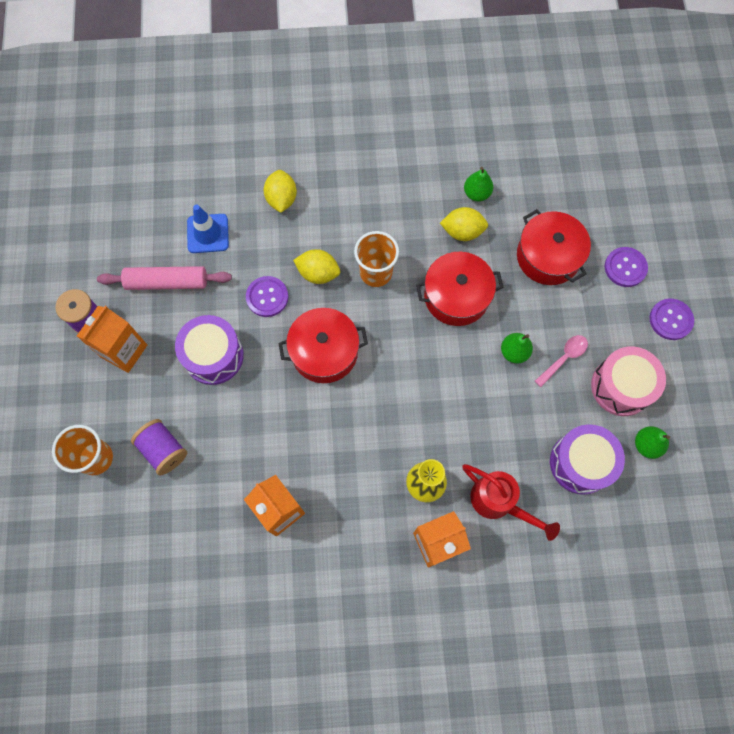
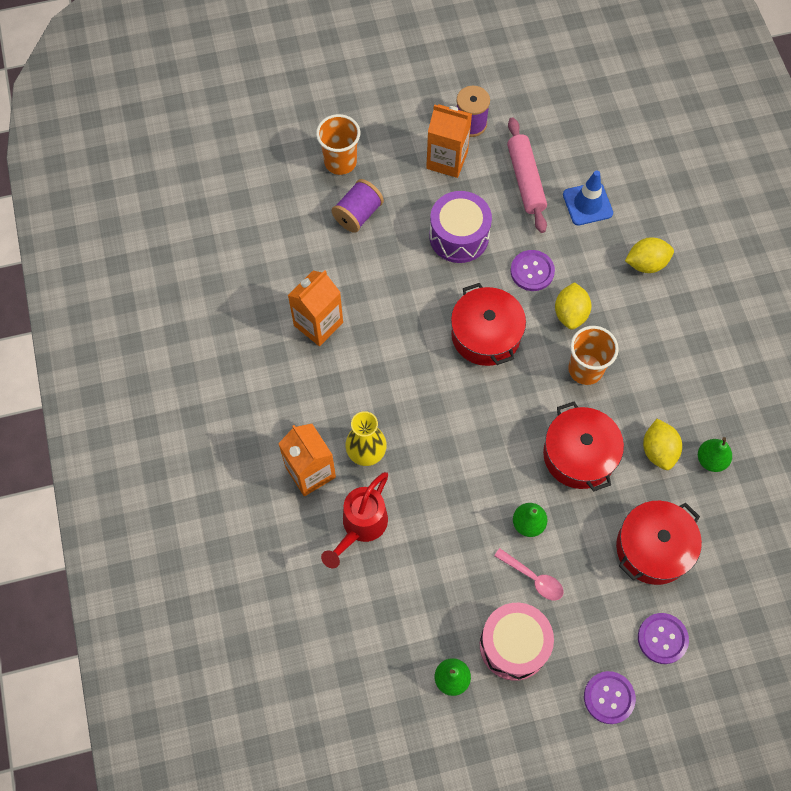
camera: 80 degrees right, 5 degrees down
(580, 463) = (418, 608): purple drum -> none

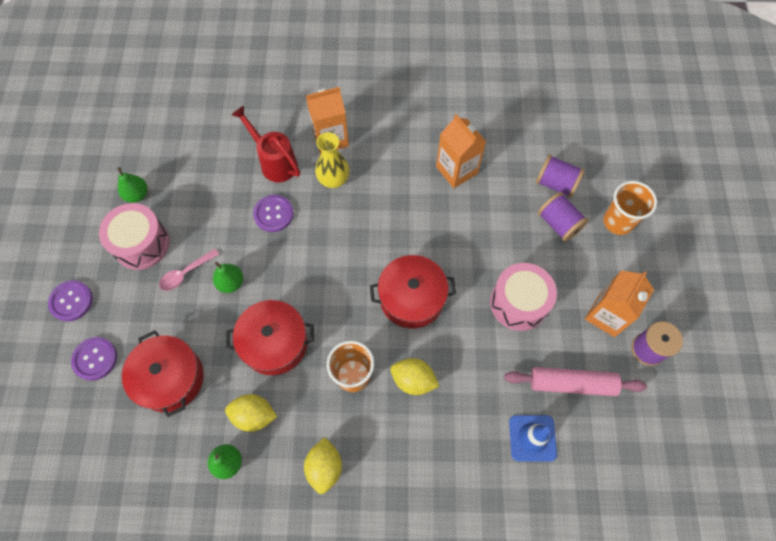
camera: 105 degrees right, 0 degrees up
(309, 224) = (556, 184): none -> purple spool
(459, 236) = (519, 303): purple drum -> pink drum
(532, 271) = (467, 358): purple button -> purple button (273, 214)
(646, 263) = (450, 475): yellow lemon -> yellow lemon (324, 467)

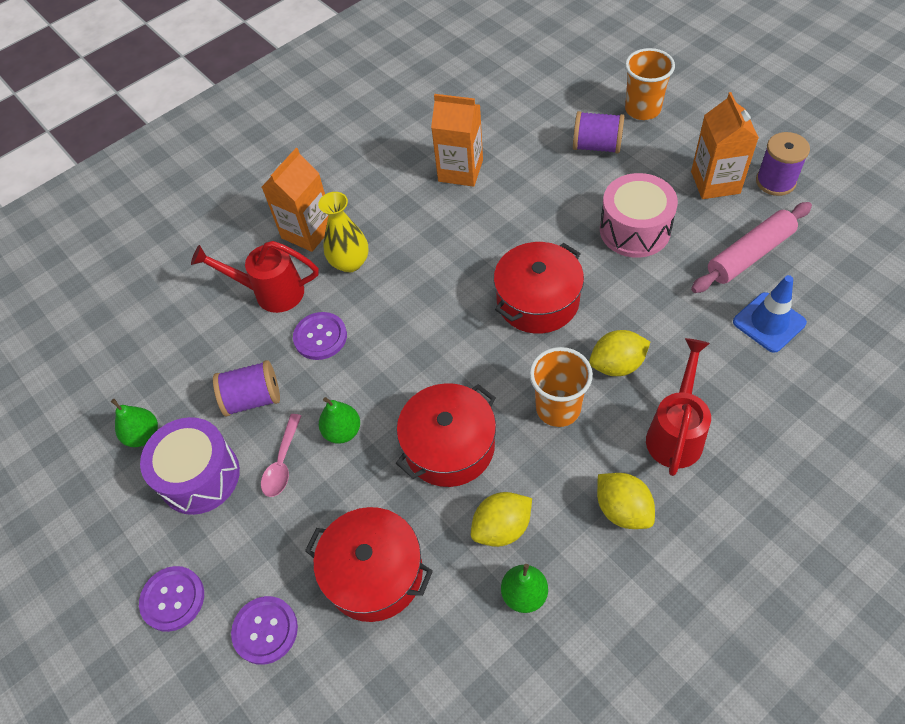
camera: 35 degrees left, 10 degrees down
(141, 244) = (199, 476): pink drum -> purple drum
(402, 452) = (676, 432): none -> red watering can
(556, 184) = (559, 119): purple spool -> purple spool (253, 398)

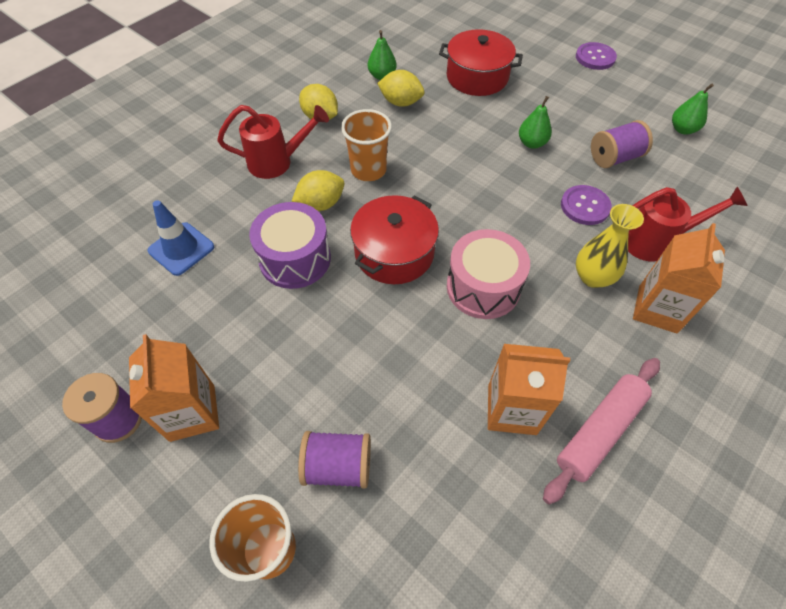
camera: 165 degrees right, 0 degrees up
(199, 476) = (621, 111): purple drum -> purple drum (295, 259)
(265, 630) = (531, 51): purple button -> none
(282, 463) = (567, 122): pink spoon -> none
(449, 446) = (447, 141): red pot -> none
(502, 528) = (401, 102): yellow lemon -> yellow lemon turned 60 degrees clockwise
(635, 230) = (296, 338): pink drum -> pink drum (483, 287)
(676, 432) = (277, 162): red watering can -> red watering can turned 105 degrees counterclockwise
(749, 255) = (179, 316): pink rolling pin -> pink rolling pin (599, 431)

